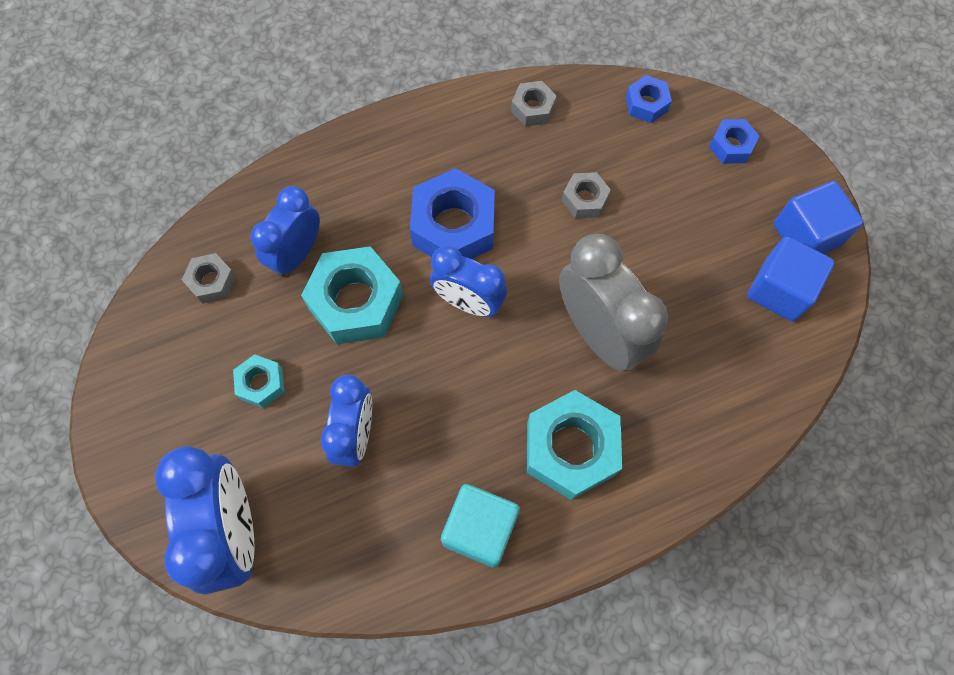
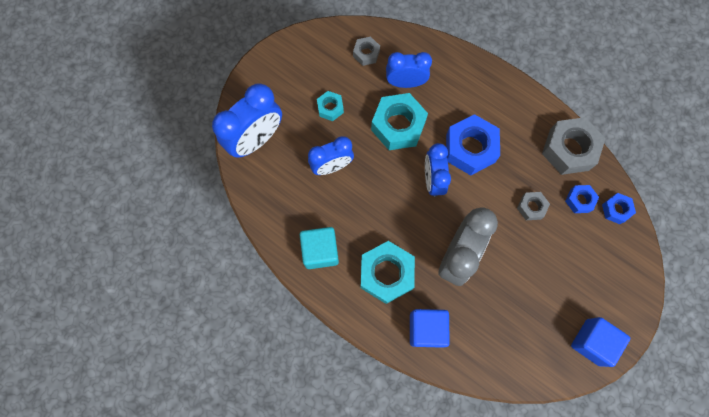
camera: 60 degrees right, 5 degrees up
(533, 108) = (569, 150): grey nut -> grey nut, size x1.94
(731, 146) = (621, 271): blue nut -> blue nut (579, 200)
(779, 290) = (546, 342): blue cube -> blue cube (426, 329)

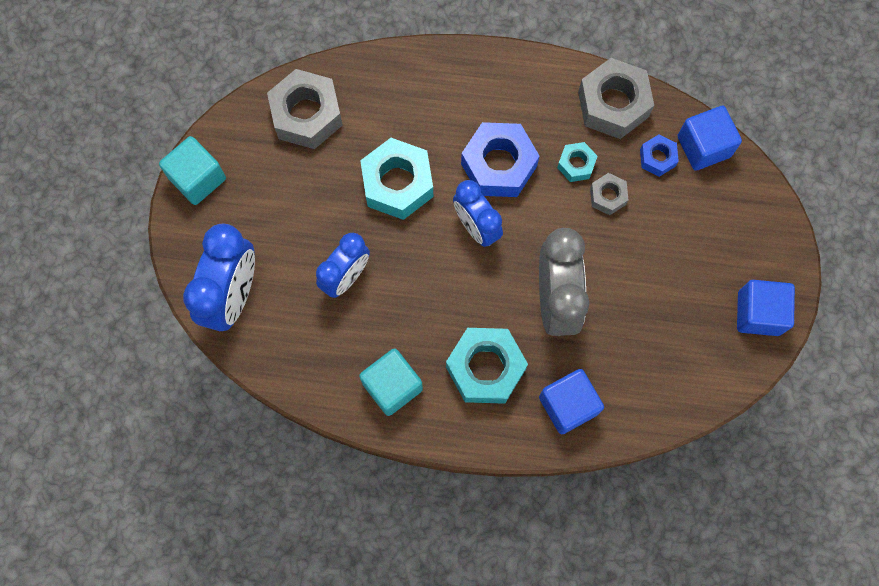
camera: 30 degrees left, 0 degrees up
(277, 57) = (197, 178): none -> turquoise cube
(330, 108) = (302, 206): turquoise nut -> turquoise nut (576, 164)
(366, 53) = (306, 115): grey nut -> grey nut, size x1.94
(405, 82) = (376, 125): blue clock -> none
(616, 210) = (703, 146): blue nut -> blue cube

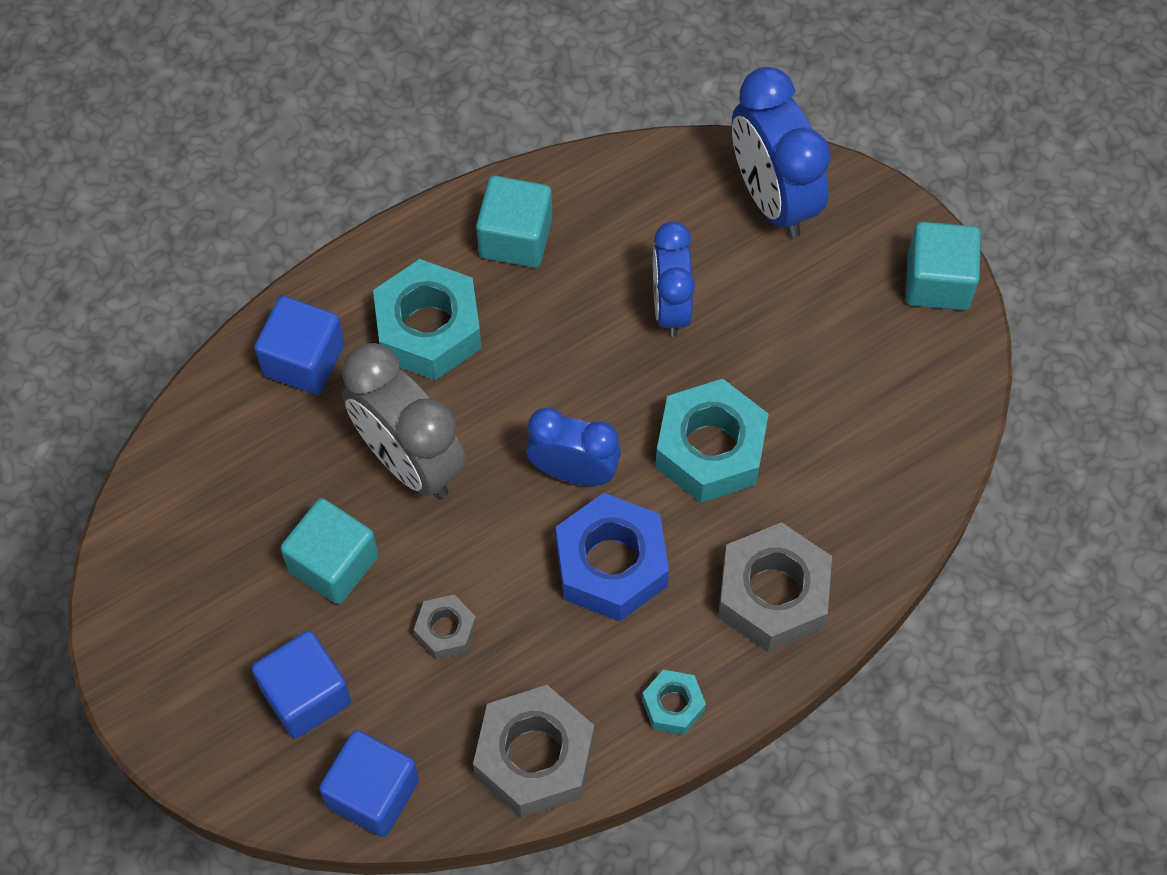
camera: 140 degrees right, 10 degrees down
(306, 115) = (892, 445): grey nut -> grey nut (773, 595)
(576, 164) = (517, 640): turquoise nut -> turquoise nut (673, 705)
(638, 275) = (333, 563): none -> turquoise cube
(657, 158) = (421, 730): blue nut -> none
(758, 313) = (151, 629): blue cube -> blue cube (306, 695)

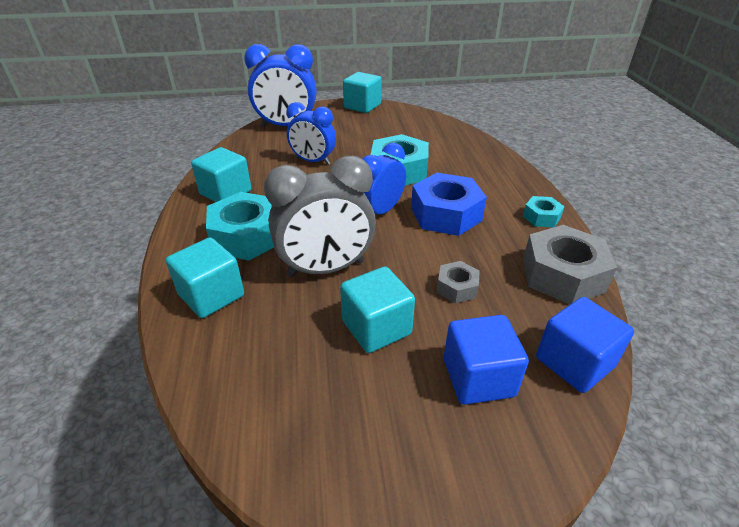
camera: 65 degrees left, 25 degrees down
(304, 360) = (211, 295): blue cube -> turquoise cube
(773, 595) = (488, 174): grey nut -> none

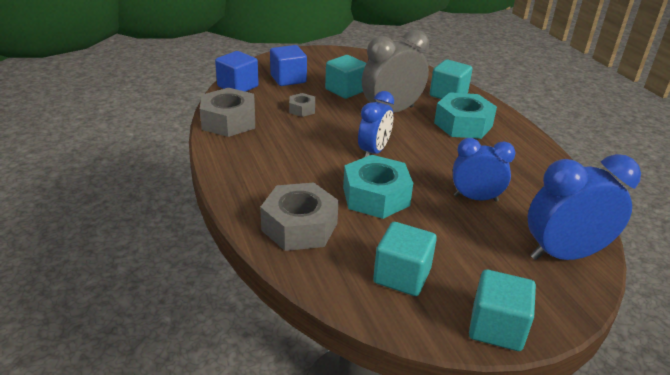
camera: 165 degrees right, 5 degrees down
(226, 192) = (520, 155): turquoise cube -> turquoise cube (402, 276)
(446, 214) = (316, 154): blue nut -> none
(468, 156) = (299, 226): none -> grey nut
(541, 217) = (230, 160): turquoise nut -> none

